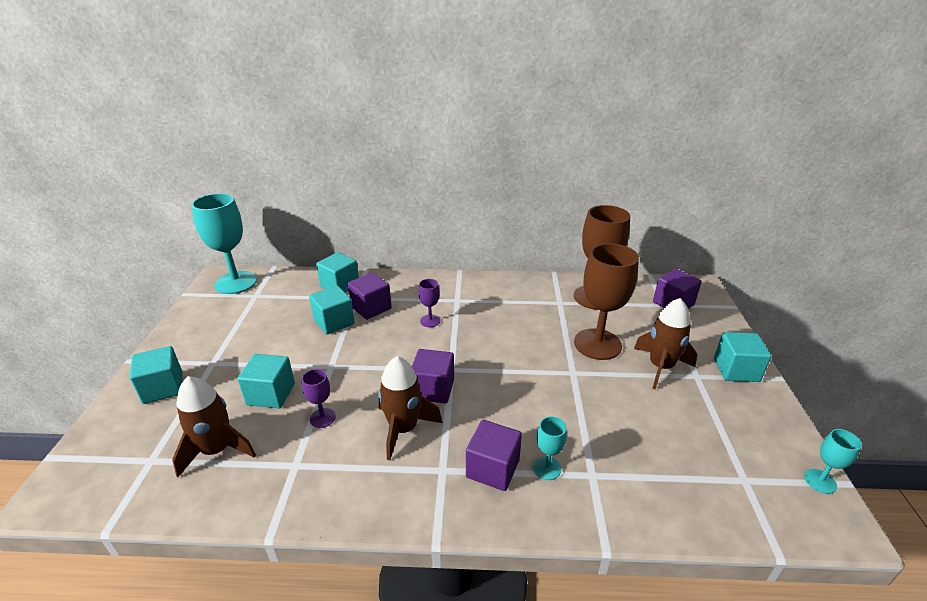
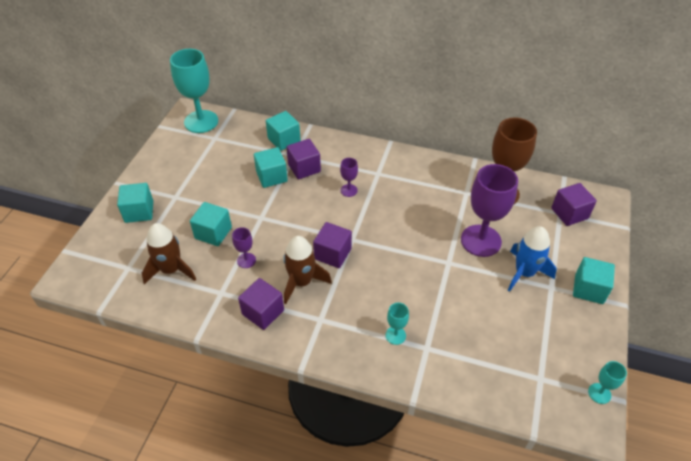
camera: 15 degrees right, 15 degrees up
(492, 468) = (356, 326): purple cube -> purple cube (263, 312)
(597, 344) = (481, 240): brown goblet -> purple goblet
(660, 367) = (524, 273): brown rocket -> blue rocket

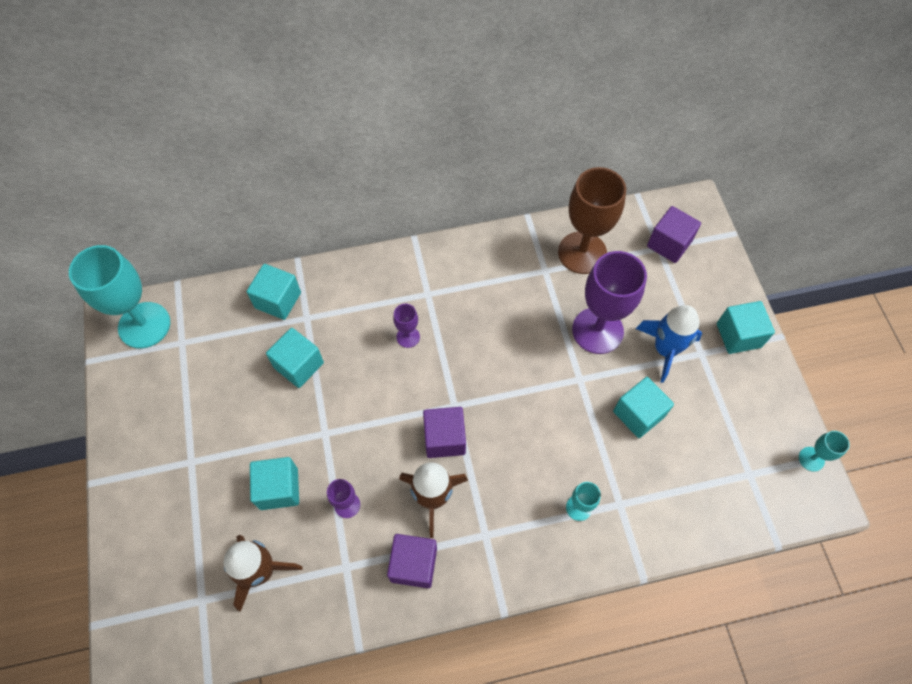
camera: 30 degrees left, 15 degrees up
(139, 212) = (157, 510): turquoise cube -> turquoise cube (638, 414)
(304, 168) = (332, 331): purple cube -> none

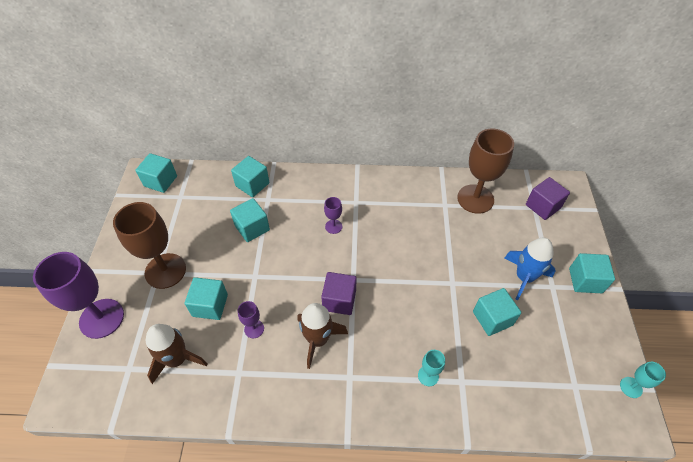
camera: 15 degrees right, 10 degrees down
(144, 325) = (160, 181): turquoise goblet -> turquoise cube
(201, 456) = (165, 271): none -> brown goblet
(413, 564) = (289, 384): purple cube -> none
(597, 330) = (474, 253): purple goblet -> purple goblet (101, 318)

